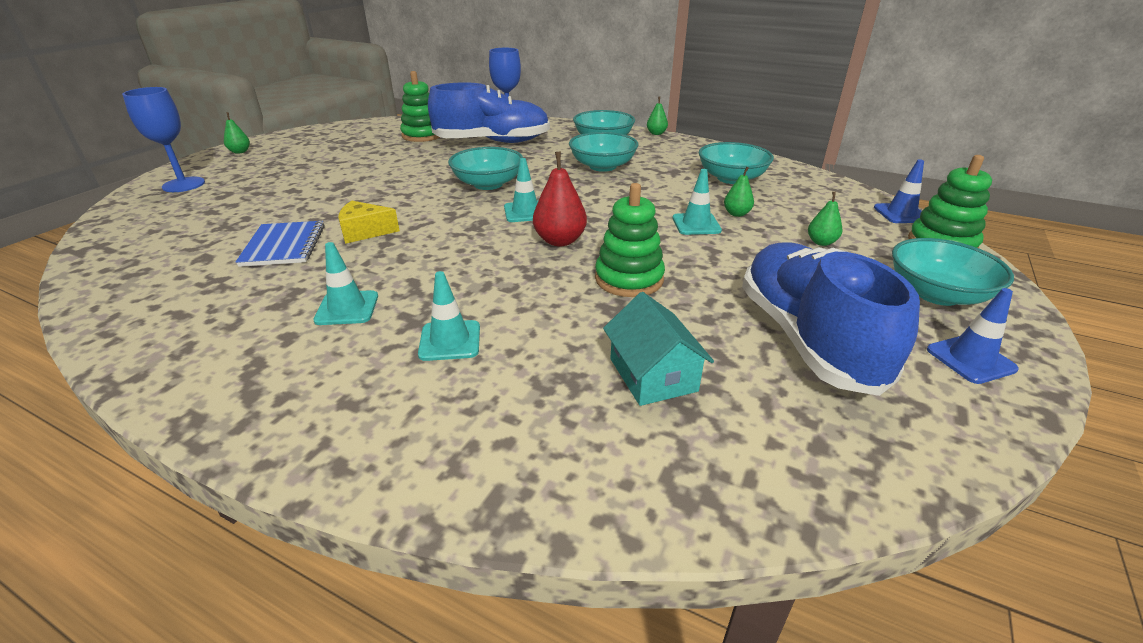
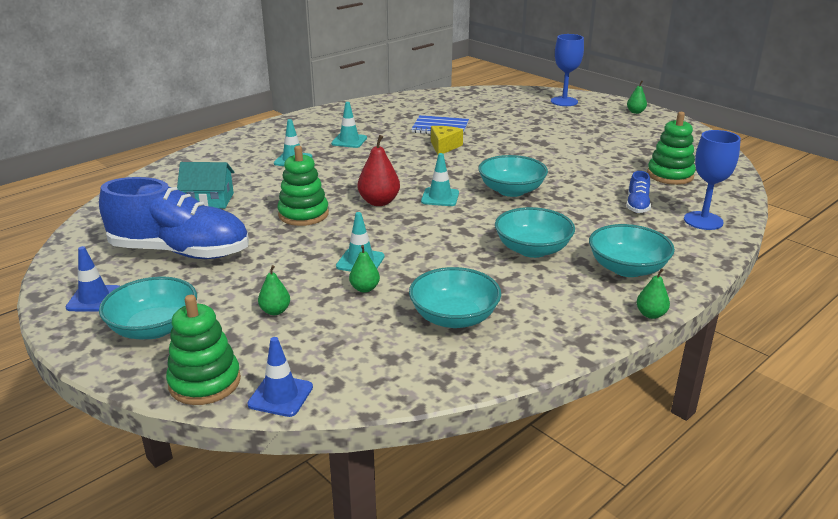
camera: 110 degrees right, 5 degrees down
(493, 142) = (637, 205): blue shoe -> blue shoe, size x0.43

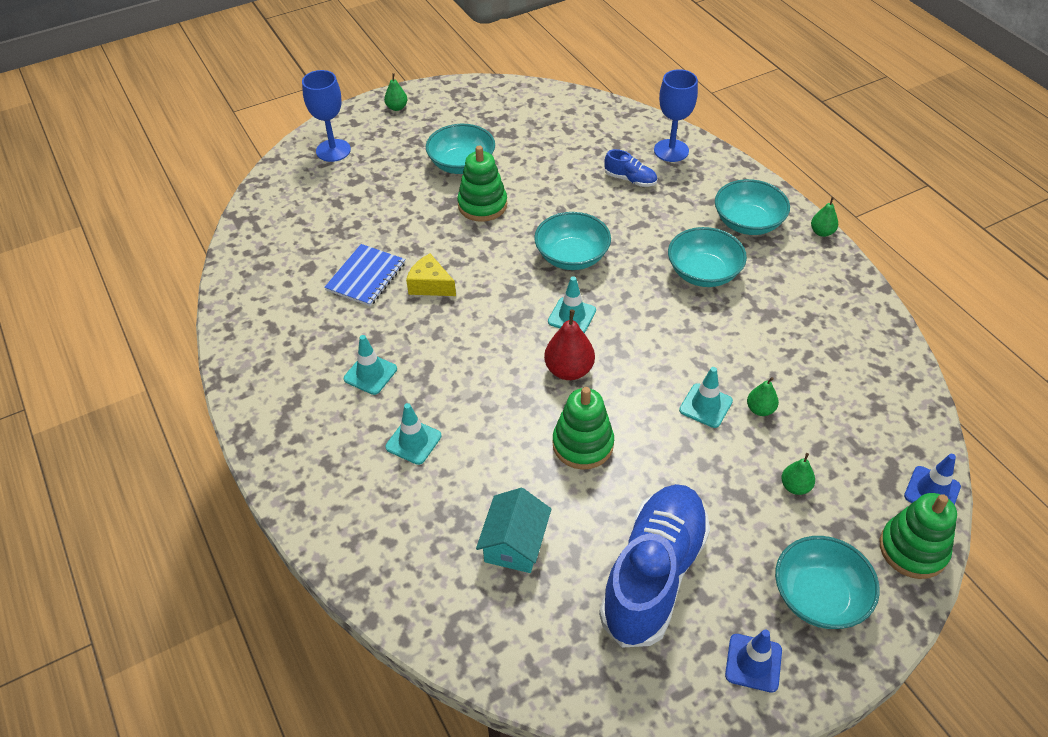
camera: 75 degrees left, 20 degrees up
(454, 317) = (817, 353): turquoise bowl -> turquoise bowl (462, 164)
(670, 175) = (571, 138): green stacking toy -> green stacking toy (482, 205)

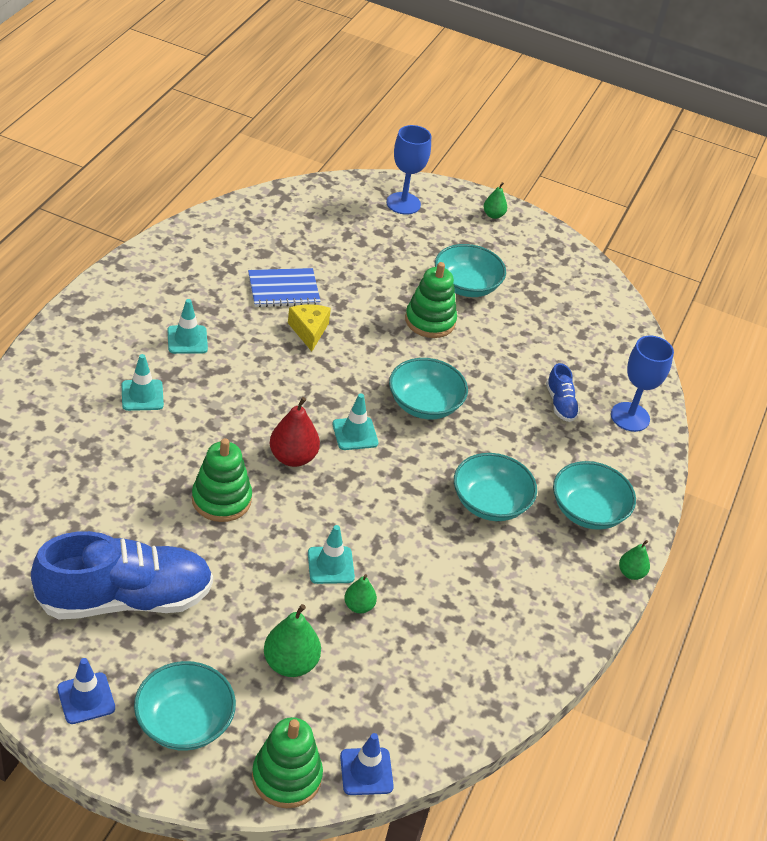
camera: 45 degrees right, 5 degrees down
(514, 543) = (92, 498): turquoise house -> none
(795, 486) = (290, 663): green pear -> green pear, size x1.69

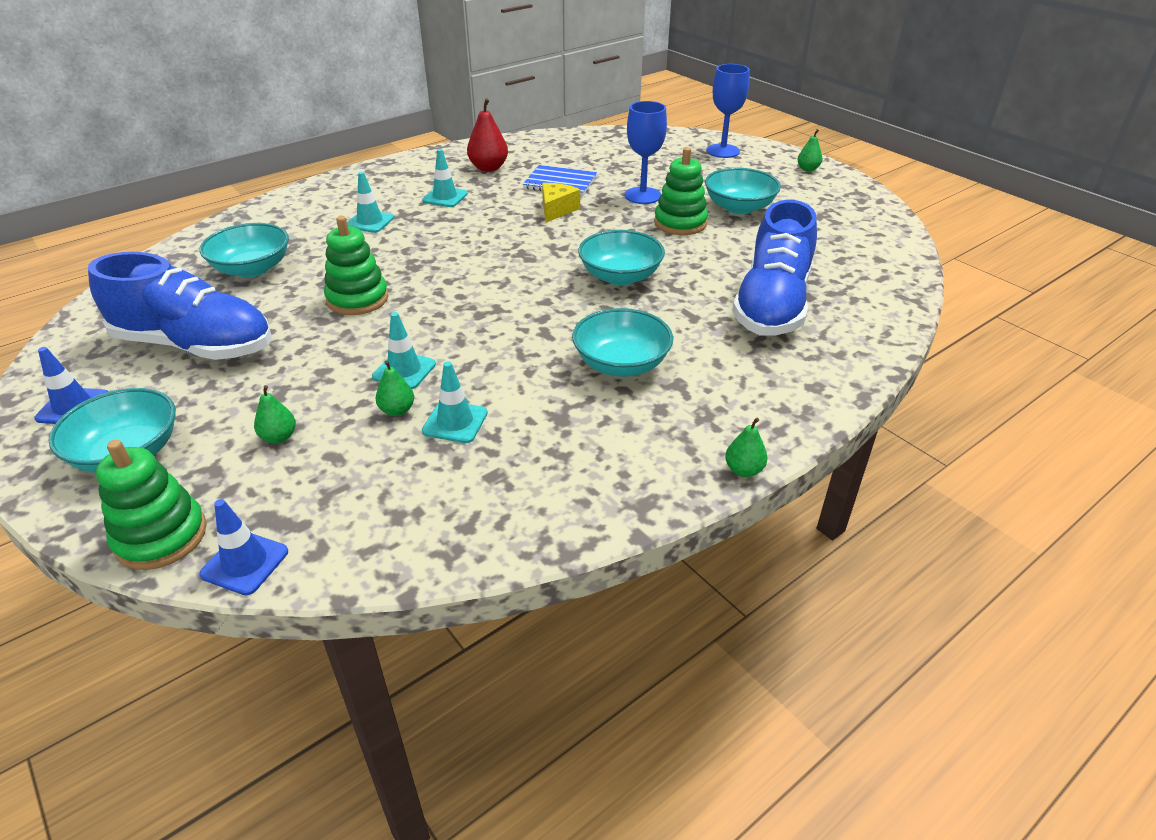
camera: 35 degrees right, 5 degrees down
(290, 663) = (279, 437): green pear -> green pear, size x0.59
(293, 457) = (453, 285): red pear -> red pear (488, 168)
(355, 434) = (529, 282): turquoise traffic cone -> turquoise traffic cone (455, 422)
(560, 404) = (772, 305): blue shoe -> blue shoe, size x2.34
(588, 511) = (733, 398): turquoise bowl -> turquoise bowl (252, 269)
(630, 417) = (850, 332): blue goblet -> blue goblet (642, 196)

